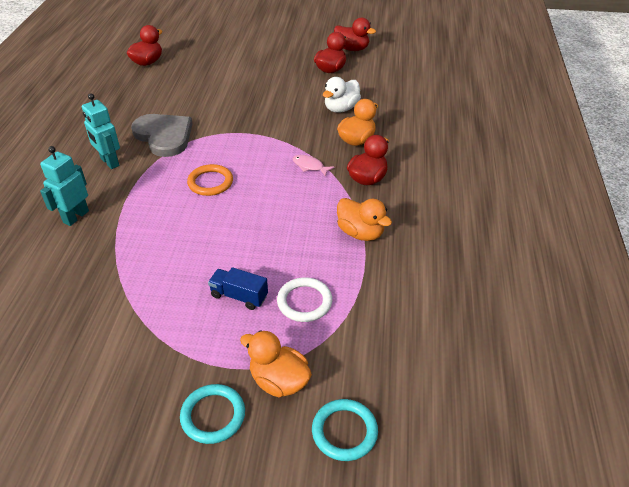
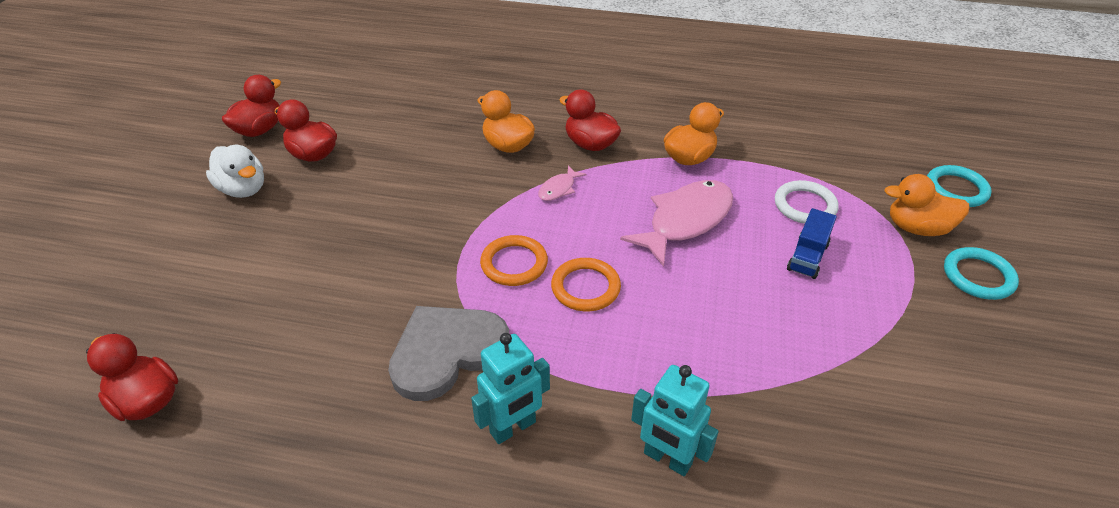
camera: 85 degrees left, 0 degrees up
(233, 153) = (514, 263): none -> orange ring
(278, 228) = (685, 221): none -> pink fish
(279, 381) = (917, 228): orange duck -> orange duck turned 60 degrees clockwise
(341, 108) = (427, 153): white duck -> white duck (243, 189)

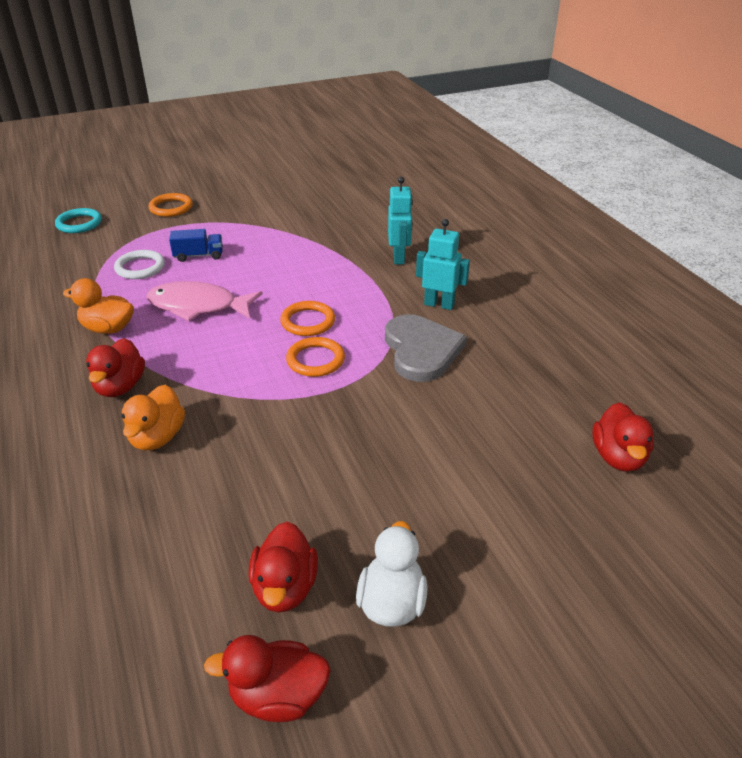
camera: 125 degrees left, 5 degrees down
(447, 352) = (421, 350): grey heart -> grey heart turned 120 degrees counterclockwise
(558, 189) = (205, 377): pink fish -> none
(917, 228) = (136, 229): orange duck -> none
(978, 276) = (171, 208): turquoise ring -> orange ring

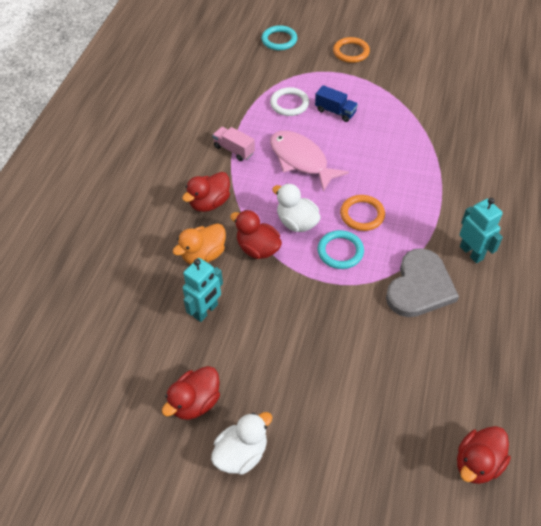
camera: 40 degrees right, 15 degrees up
(108, 328) = (234, 150): orange duck -> pink truck
(244, 358) = (297, 222): none -> white duck
(278, 696) = (145, 460): red duck -> red duck (258, 248)
(315, 360) = (340, 251): orange ring -> turquoise ring
(399, 258) = (481, 189): turquoise robot -> turquoise robot (206, 311)

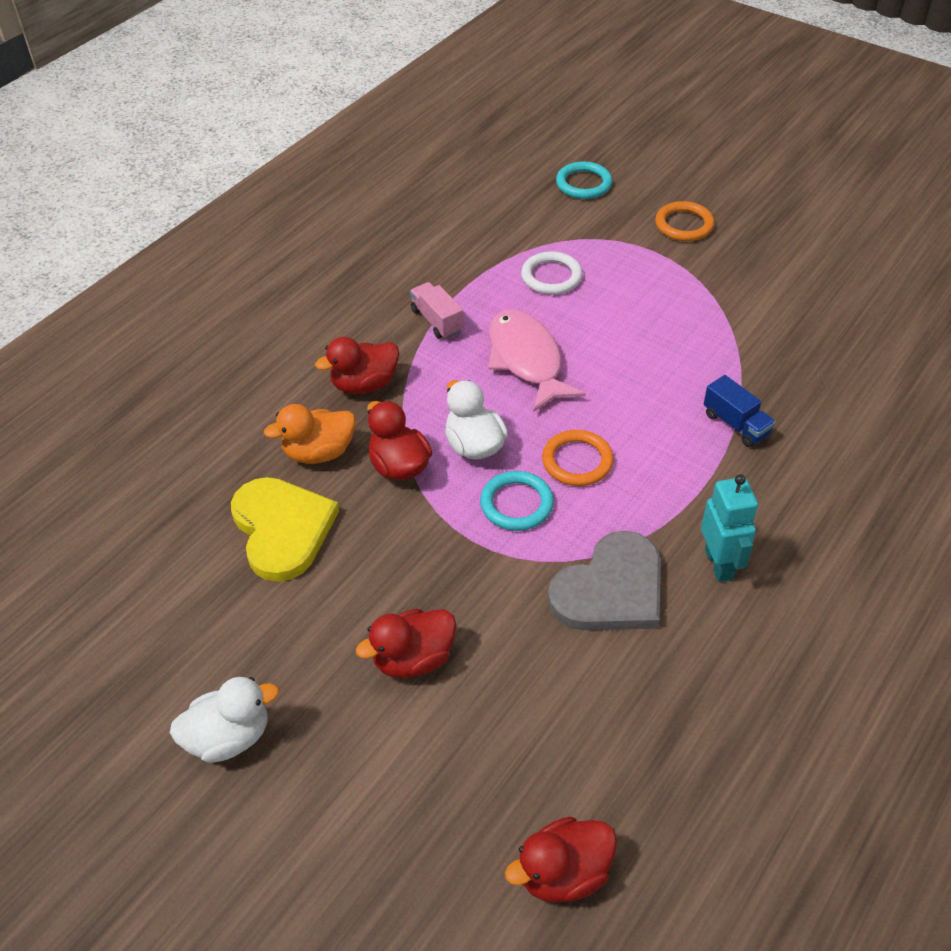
camera: 20 degrees right, 5 degrees down
(195, 402) = (203, 647): red duck -> red duck (413, 659)
(206, 311) = (282, 529): turquoise robot -> yellow heart
(335, 111) = (614, 304): blue truck -> blue truck (736, 424)

